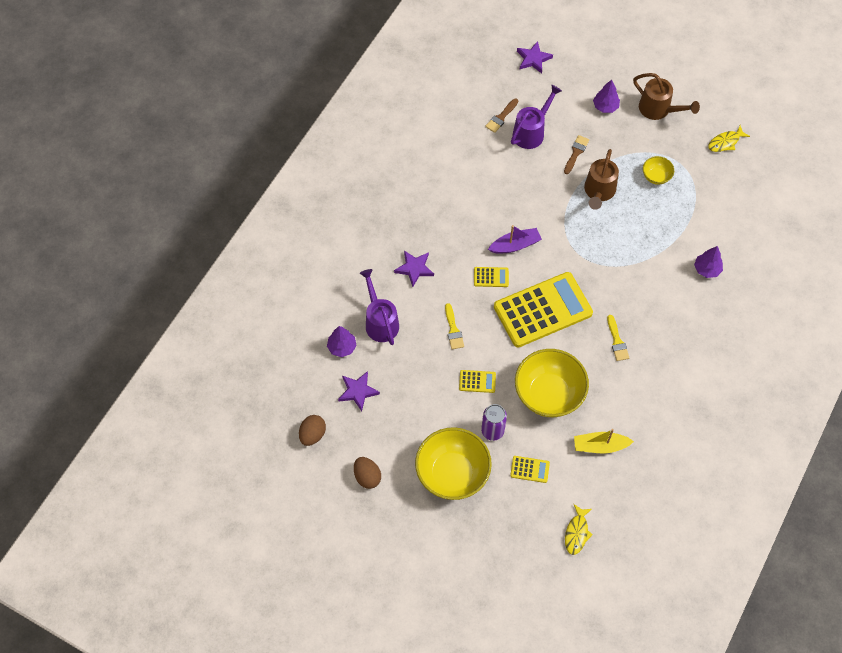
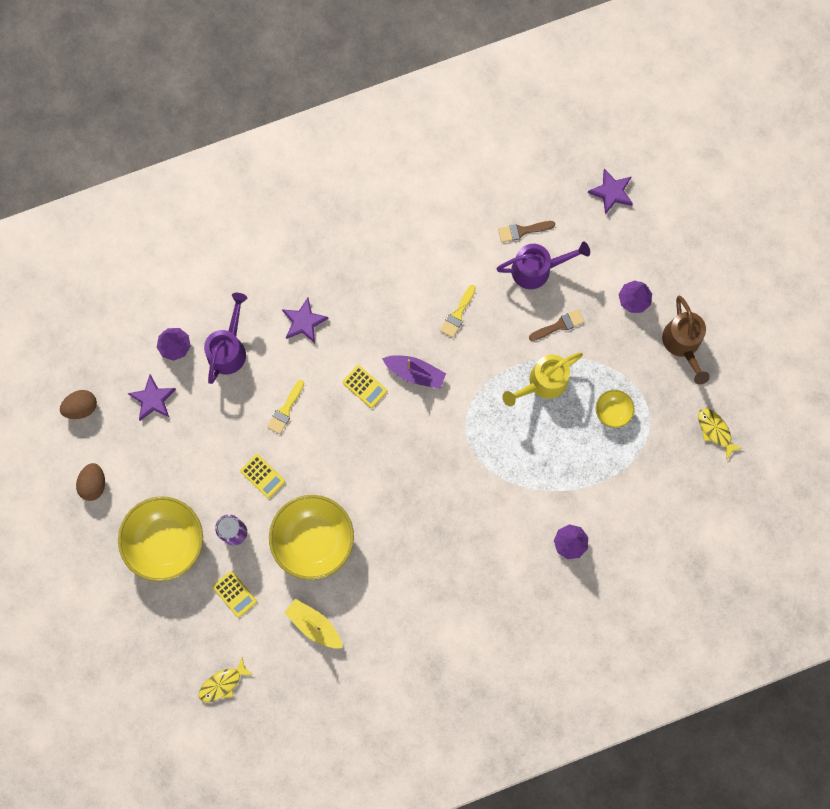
camera: 40 degrees right, 15 degrees up
(542, 310) = (381, 457): yellow calculator -> none
(598, 192) = (542, 383): brown watering can -> yellow watering can
(617, 341) = (420, 542): yellow brush -> yellow brush (458, 314)
(725, 142) = (715, 431): yellow fish -> yellow fish turned 45 degrees clockwise

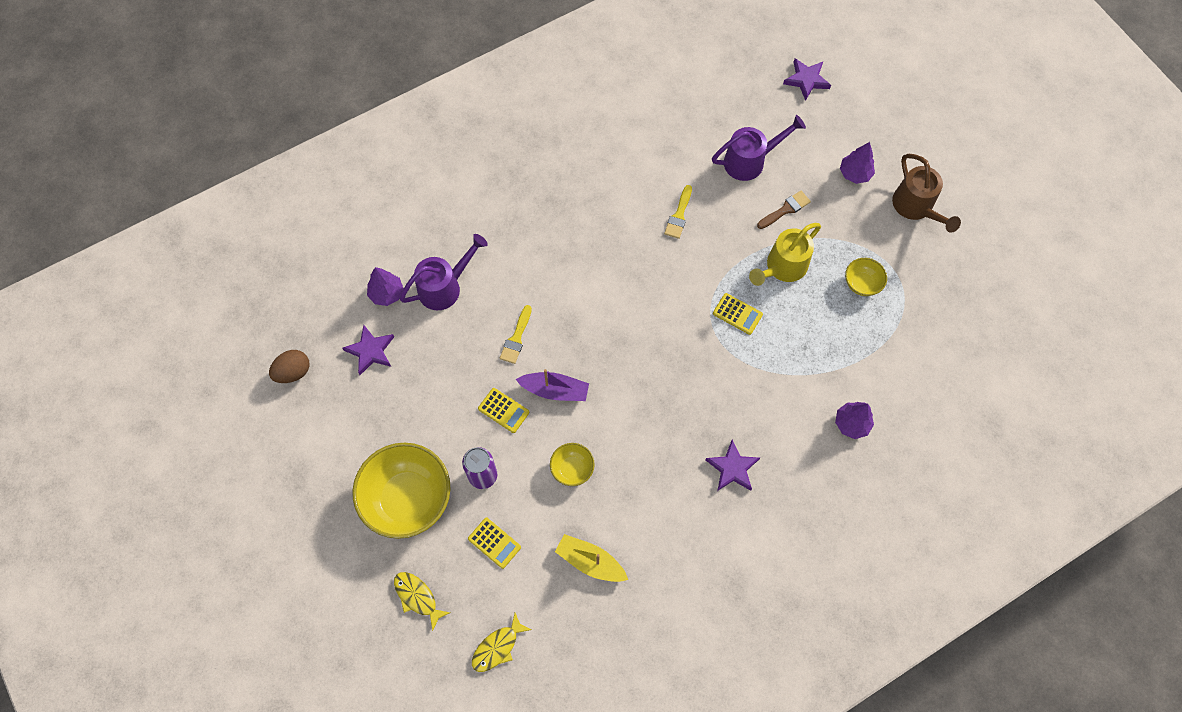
camera: 10 degrees left, 10 degrees down
(94, 484) = (317, 450): brown egg -> none
(229, 348) = (445, 287): purple watering can -> purple watering can turned 45 degrees clockwise
(304, 322) = (520, 248): purple star -> purple star (732, 468)
(313, 540) = (572, 469): yellow bowl -> yellow bowl, size x0.47
(364, 386) = (596, 301): yellow calculator -> yellow calculator (737, 314)
(415, 373) = (647, 279): purple boat -> purple boat (555, 390)
(522, 231) = (726, 128): brown brush -> none
(715, 431) = (972, 285): yellow fish -> yellow fish (417, 597)

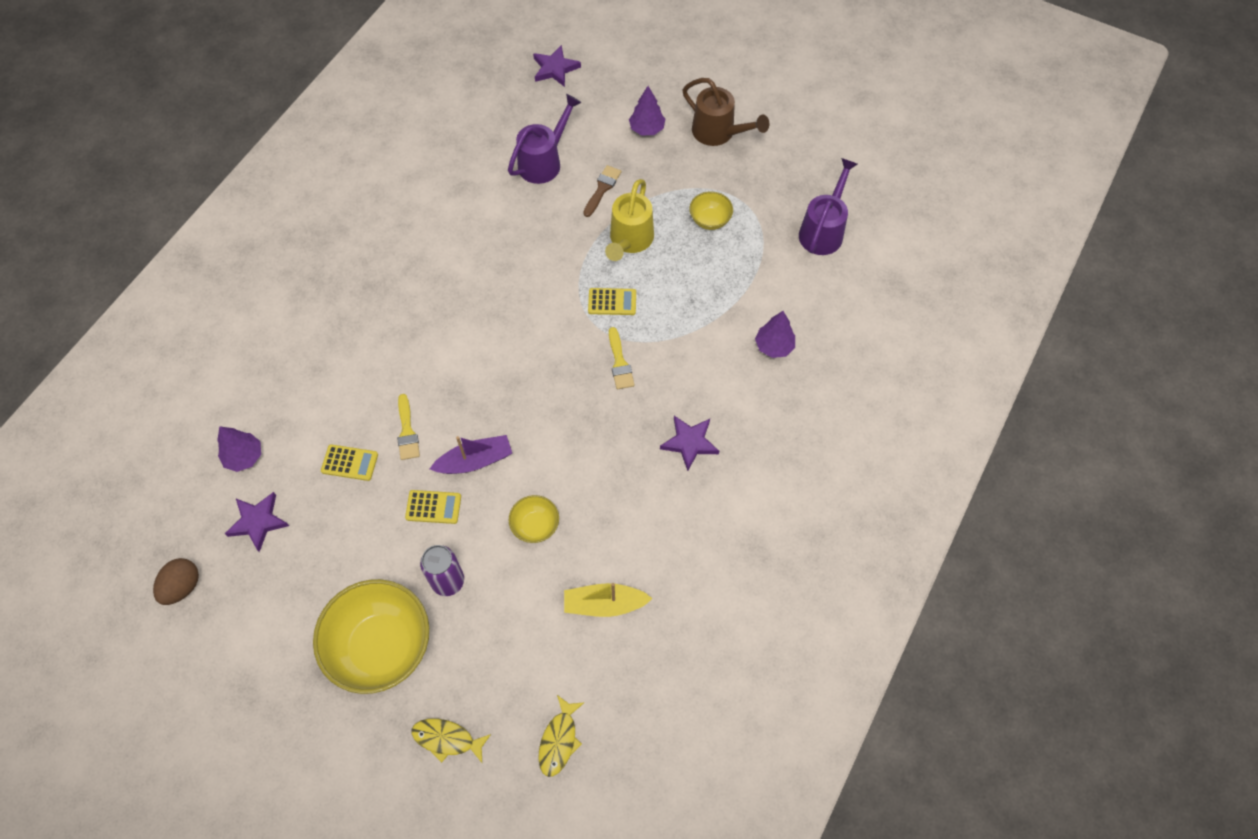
camera: 30 degrees left, 5 degrees down
(445, 287) = (304, 419): purple watering can -> purple watering can (823, 230)
(494, 543) = (497, 640): yellow calculator -> yellow calculator (349, 463)
(679, 215) = (504, 241): yellow brush -> yellow brush (620, 363)

